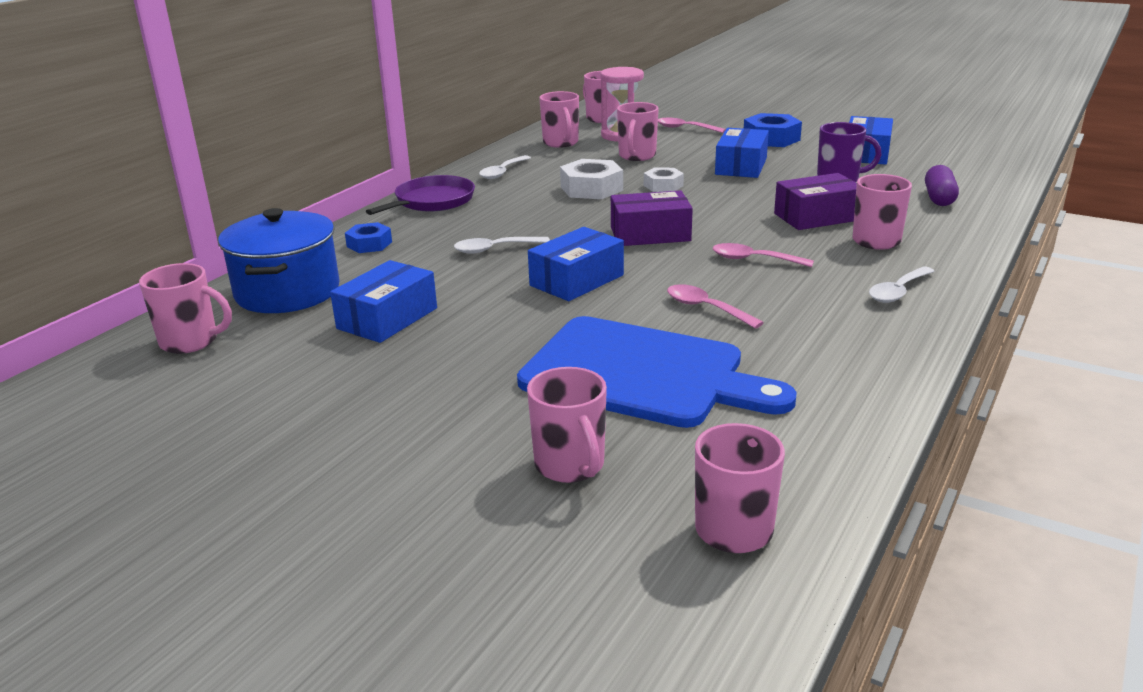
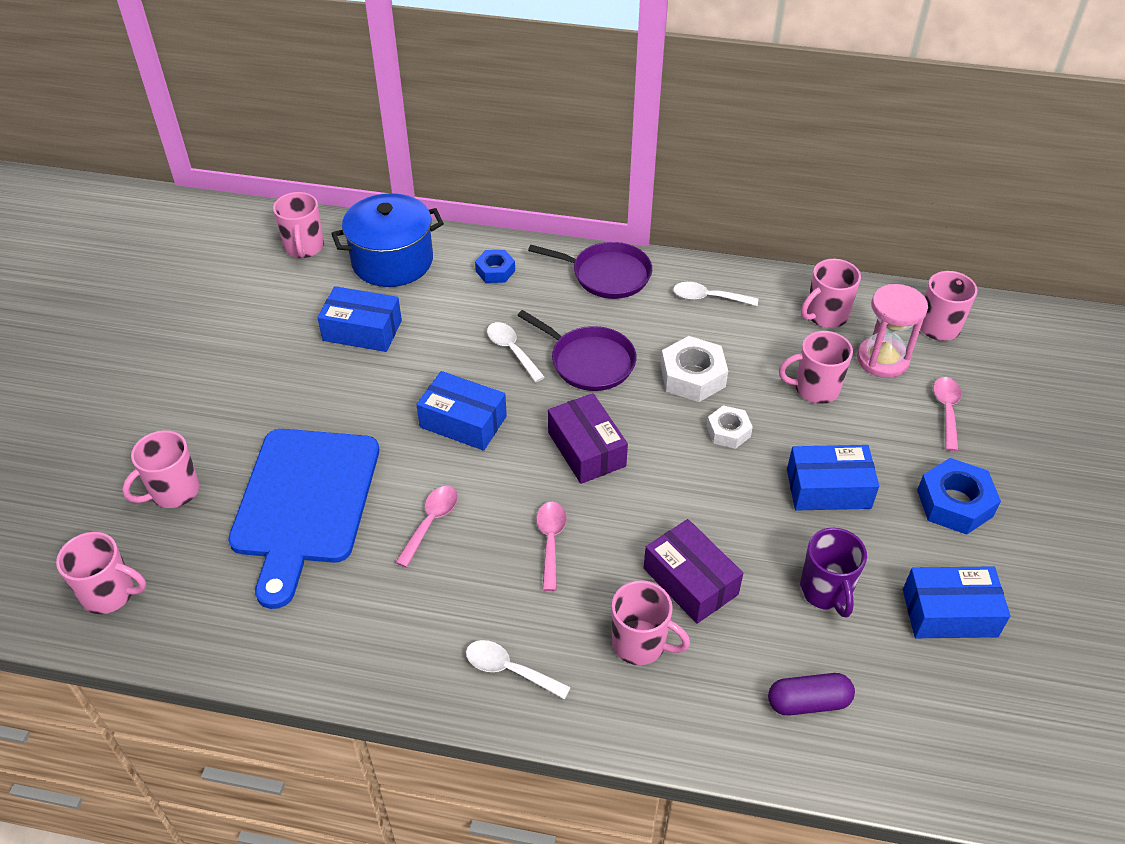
camera: 70 degrees right, 20 degrees up
(540, 221) = (589, 361): none -> purple pan

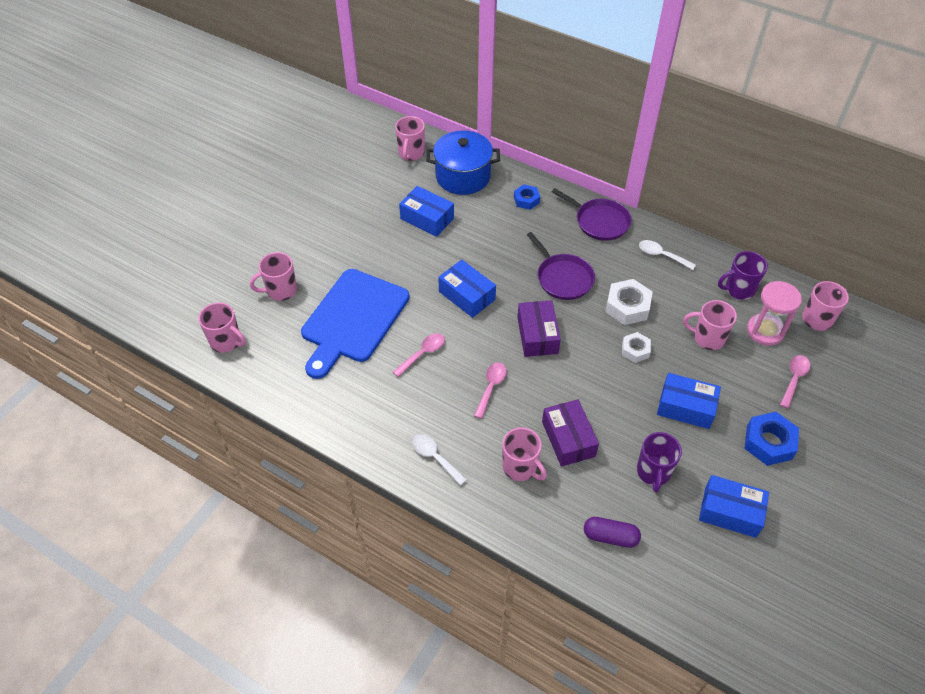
camera: 20 degrees right, 5 degrees up
(512, 350) = (516, 257): white spoon -> none
(825, 315) = (738, 289): pink mug -> purple mug

